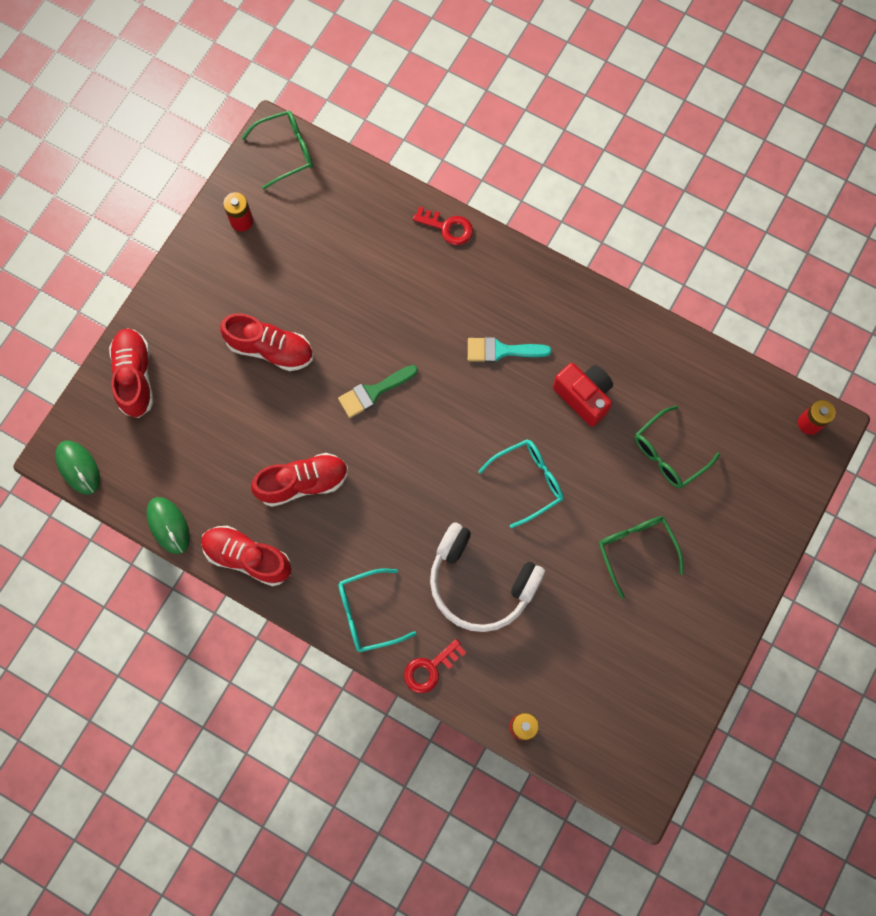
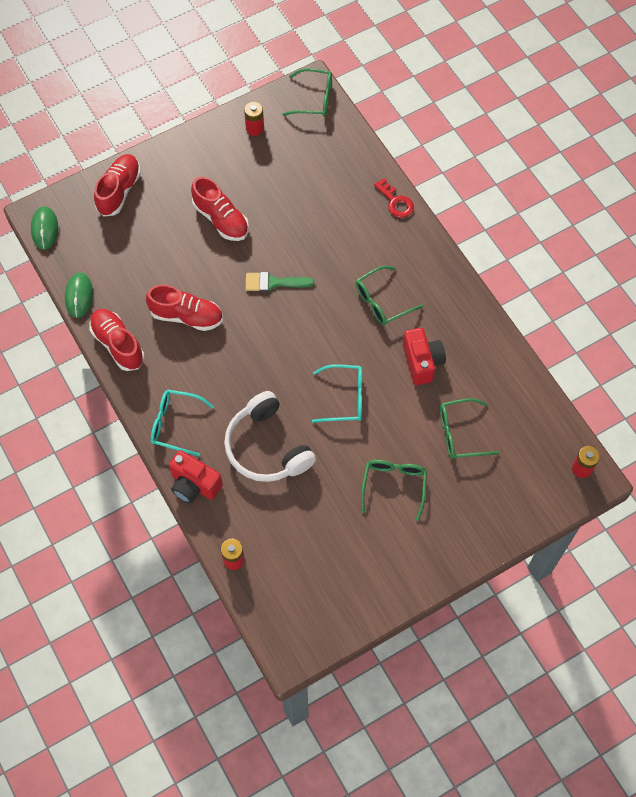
camera: 30 degrees right, 10 degrees down
(430, 669) = (194, 485): red key -> red camera
(501, 350) = (382, 301): turquoise brush -> green glasses

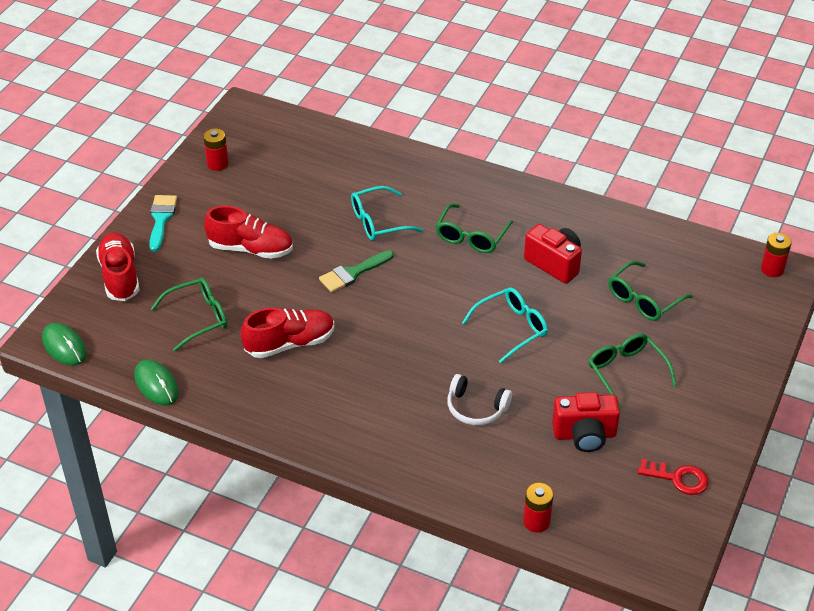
camera: 35 degrees left, 20 degrees down
(118, 344) = (238, 404): red shoe -> none
(175, 424) = (364, 440): turquoise glasses -> turquoise glasses (378, 222)
(181, 157) = (161, 219): none -> turquoise brush
(194, 485) = (434, 480): red camera -> red camera (584, 435)
(267, 447) = (476, 408): white headphones -> white headphones, size x0.57
(314, 99) = (256, 117): green glasses -> green glasses (198, 318)
(396, 202) = (409, 157): red key -> red key (678, 478)

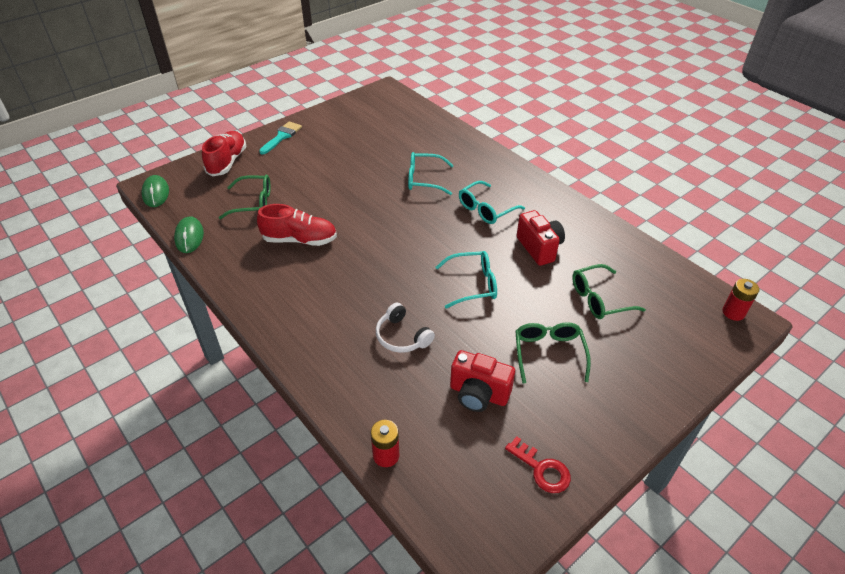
camera: 25 degrees right, 0 degrees up
(217, 164) = (344, 115): red battery -> none
(250, 249) = (323, 171): red shoe -> none
(353, 273) = (380, 207): green brush -> none
(471, 237) = (486, 209): green glasses -> turquoise glasses

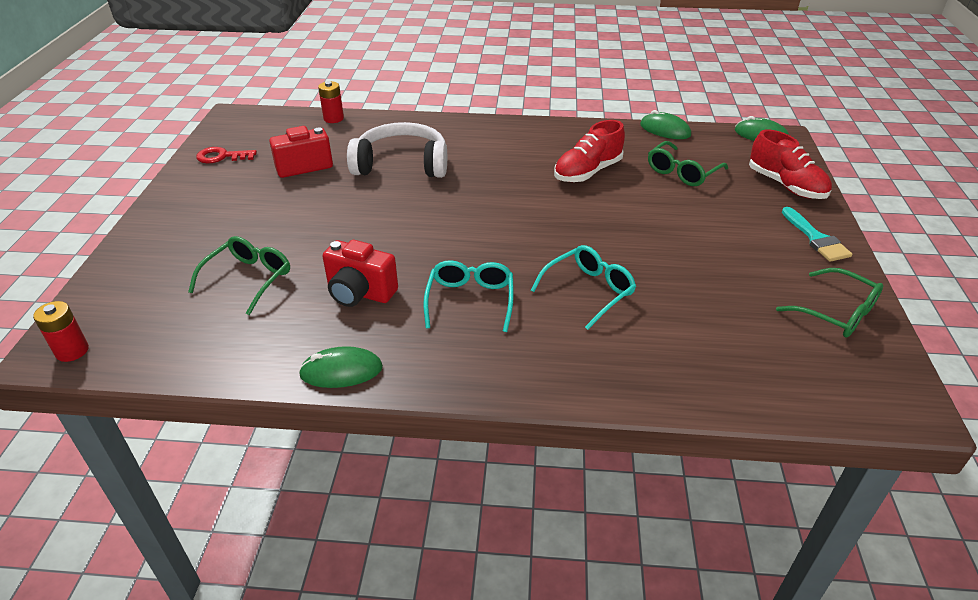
camera: 135 degrees right, 5 degrees down
(402, 336) = (402, 164): white headphones -> white headphones, size x1.75
(473, 284) = (390, 223): turquoise glasses -> none
(548, 353) = (268, 213): green glasses -> green glasses (837, 313)
(584, 215) = (341, 371): none -> green mouse

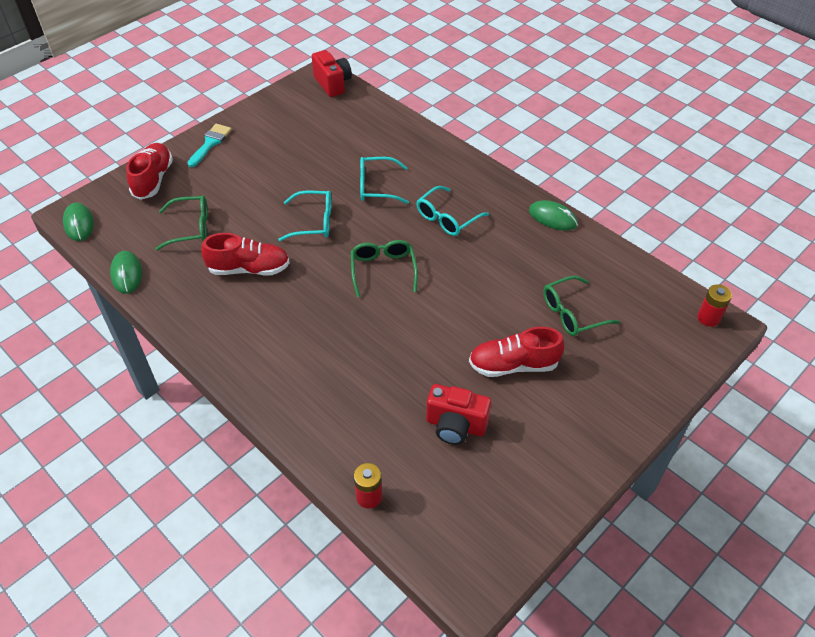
camera: 140 degrees left, 10 degrees up
(221, 157) = (523, 497): red key -> none
(283, 216) = (513, 365): none -> red shoe
(360, 293) = (507, 260): red camera -> red camera (333, 84)
(402, 164) = (371, 370): white headphones -> none
(595, 227) = (314, 222): none -> turquoise glasses
(837, 313) = (278, 111): green glasses -> green glasses (383, 270)

